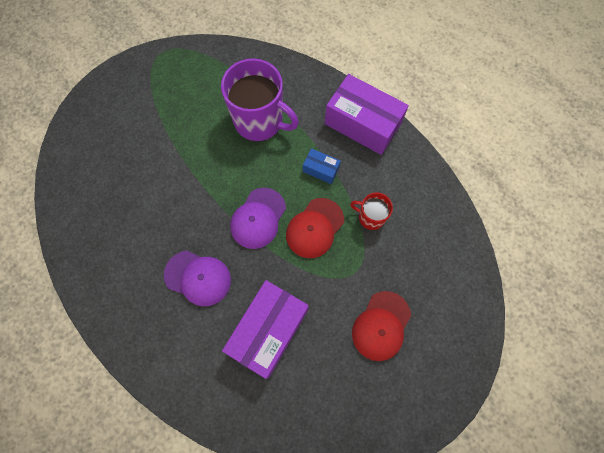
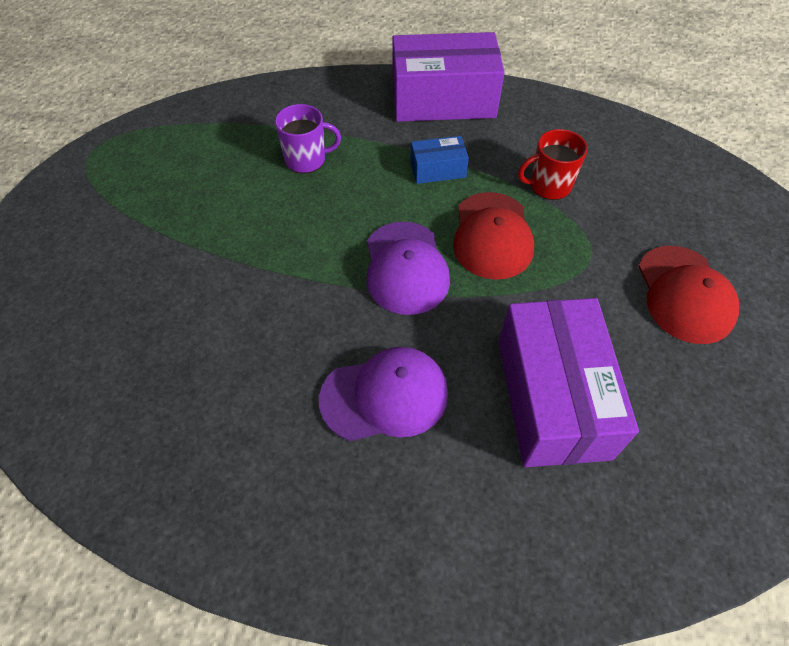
camera: 35 degrees left, 15 degrees down
(259, 121) = (306, 159): purple mug -> purple mug, size x0.50

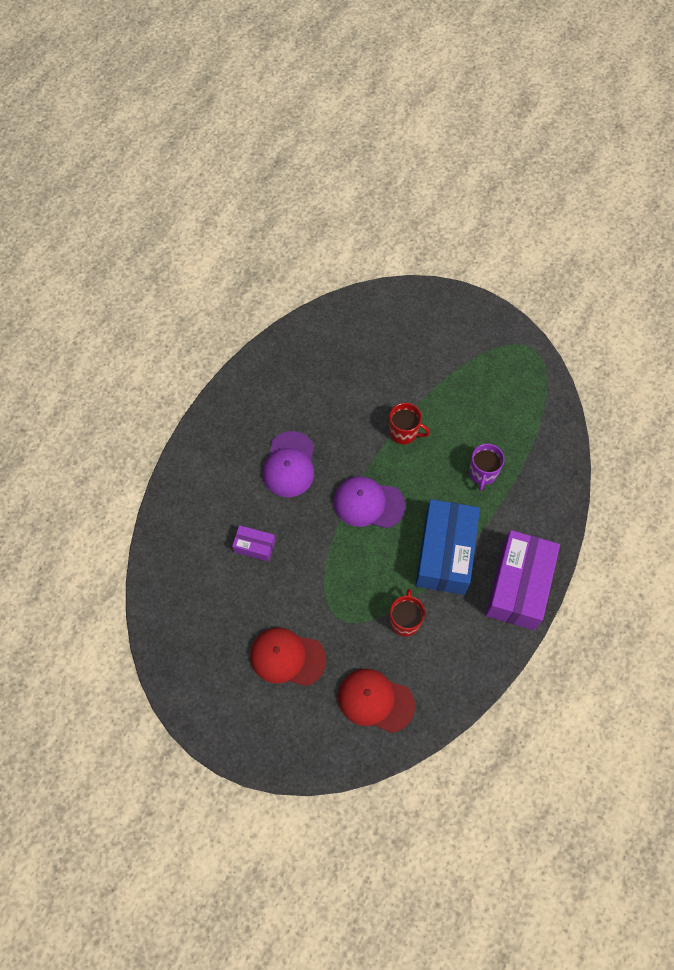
camera: 110 degrees right, 10 degrees up
(271, 257) = (404, 432): none -> red mug
(437, 169) = (445, 553): blue box -> blue box, size x2.14
(492, 236) = (374, 564): red cap -> red cap (375, 700)
(552, 397) = (254, 546): purple box -> purple box, size x0.47

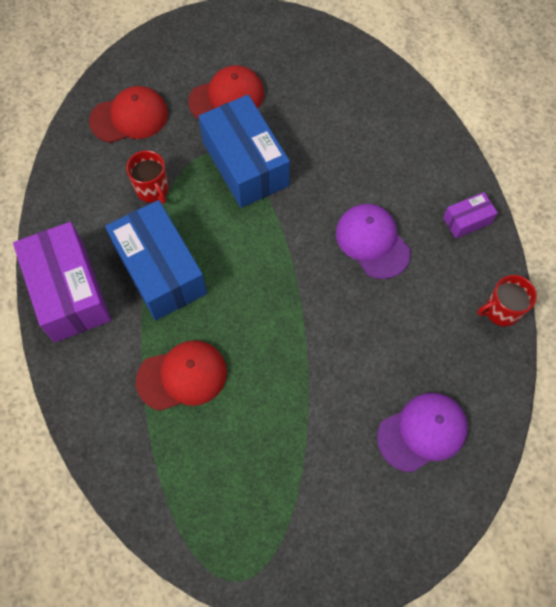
camera: 140 degrees right, 0 degrees up
(254, 546) = (333, 154): purple box -> purple box (467, 220)
(322, 588) = (245, 164): none -> blue box
(368, 503) = (268, 262): purple cap -> purple cap (422, 432)
(404, 432) = (295, 358): red mug -> red mug (501, 310)
(482, 473) = (182, 376): purple mug -> red cap

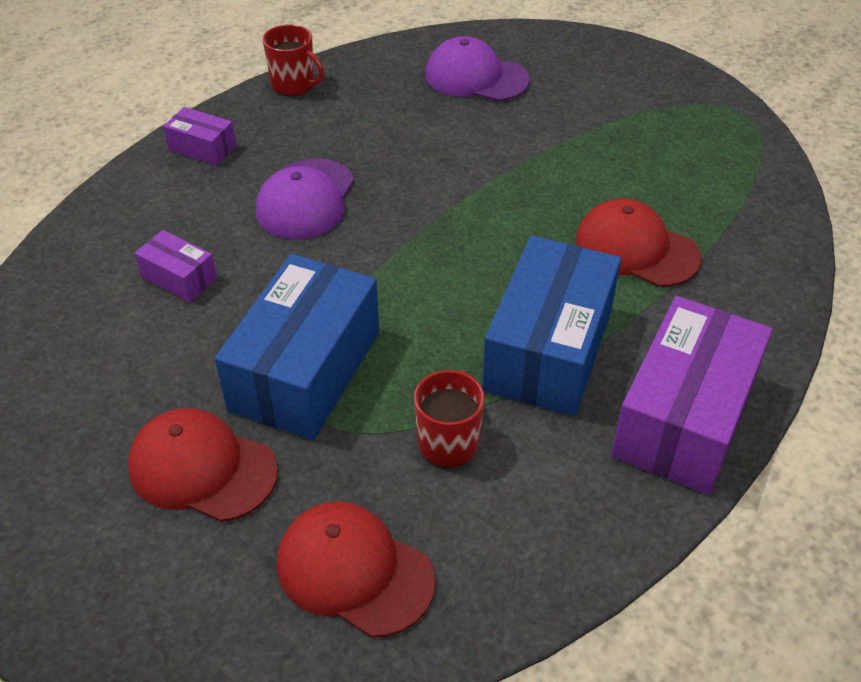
camera: 130 degrees left, 20 degrees down
(356, 150) = (179, 278): none -> purple box

